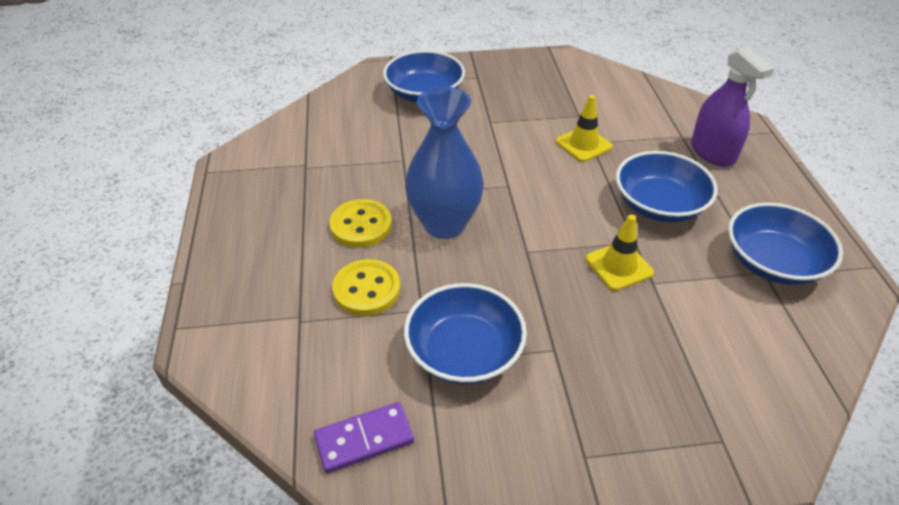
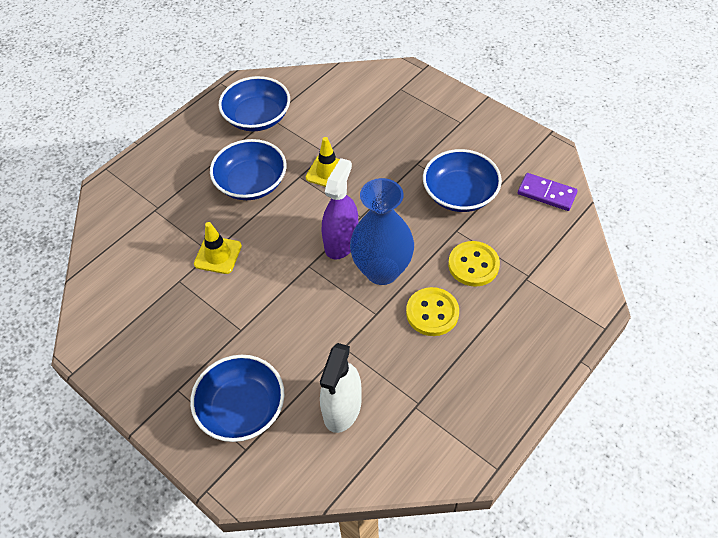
camera: 130 degrees left, 10 degrees up
(358, 132) = (342, 408): none -> white spray bottle
(712, 152) = (163, 185): purple spray bottle -> purple spray bottle (341, 242)

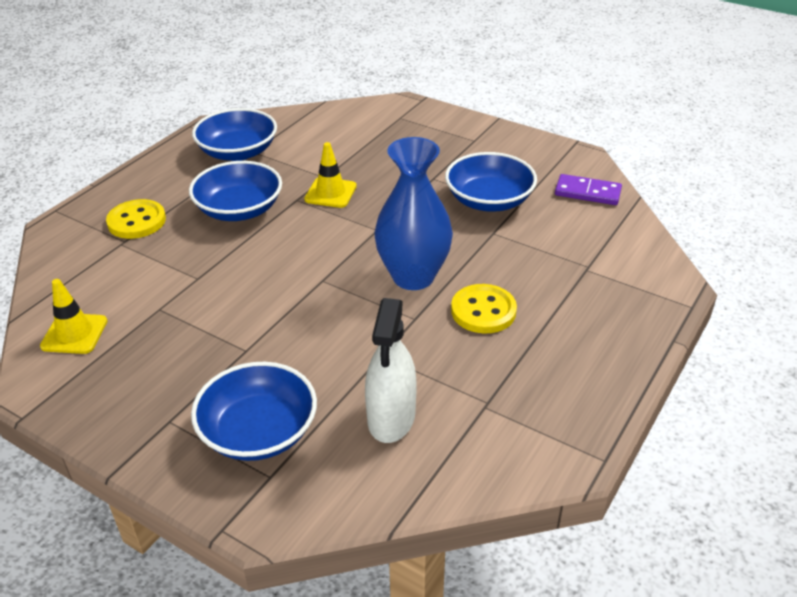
camera: 10 degrees left, 15 degrees down
(218, 255) = (206, 279): yellow traffic cone -> yellow traffic cone (74, 334)
(341, 242) = (358, 254): purple spray bottle -> none
(473, 265) = (521, 262): yellow button -> yellow button (137, 221)

